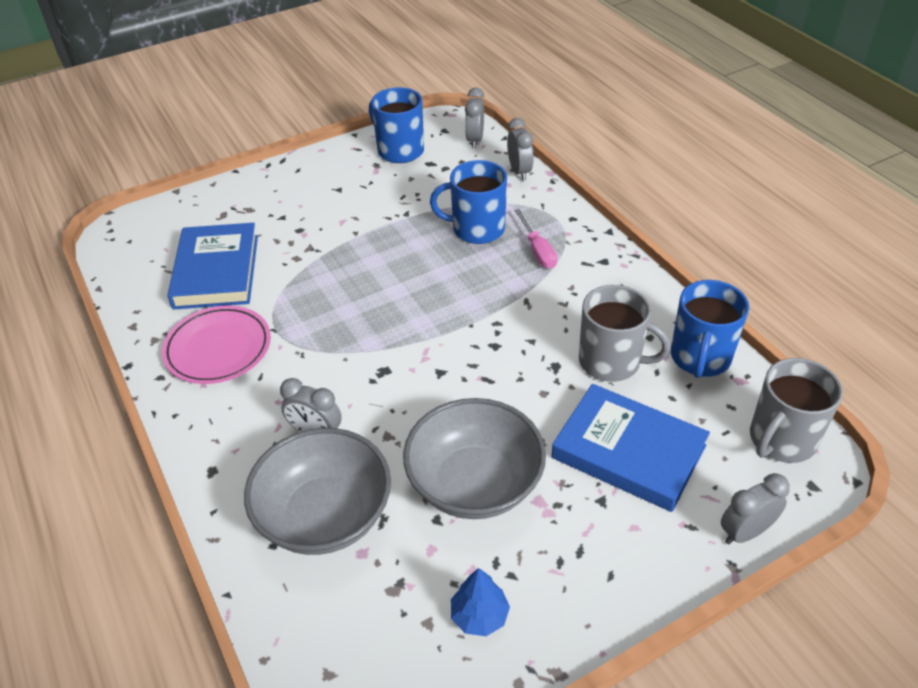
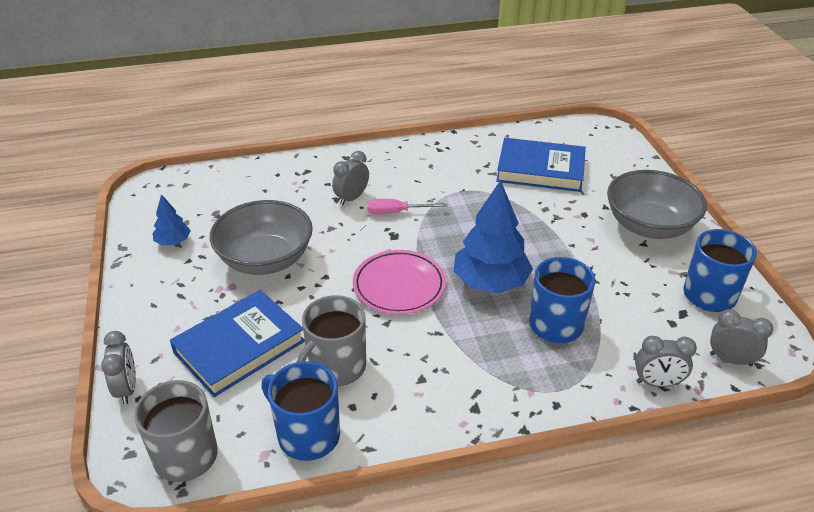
camera: 105 degrees right, 5 degrees down
(218, 348) = (453, 165): pink plate -> pink plate (399, 285)
(325, 515) = (284, 194): grey bowl -> grey bowl (649, 226)
(436, 278) = (490, 282): none -> blue tree
(537, 250) = (508, 360): pink screwdriver -> pink screwdriver (396, 212)

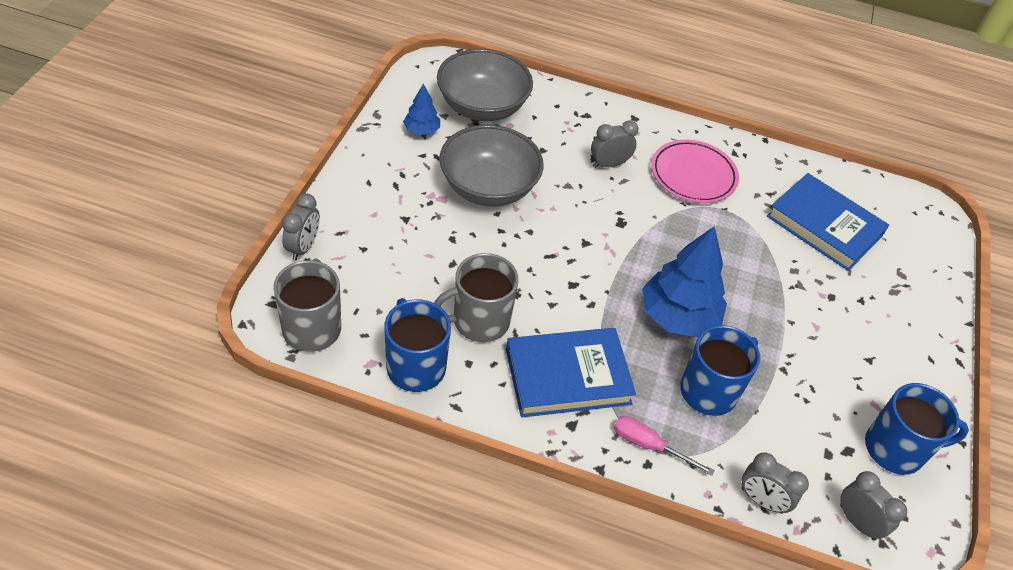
camera: 25 degrees right, 10 degrees up
(239, 346) = (412, 258): blue book -> blue book (567, 376)
(396, 212) = (641, 200): pink screwdriver -> pink screwdriver (649, 445)
(399, 285) = (589, 275): pink plate -> pink plate (693, 175)
(649, 226) = (892, 344): grey bowl -> grey bowl (482, 107)

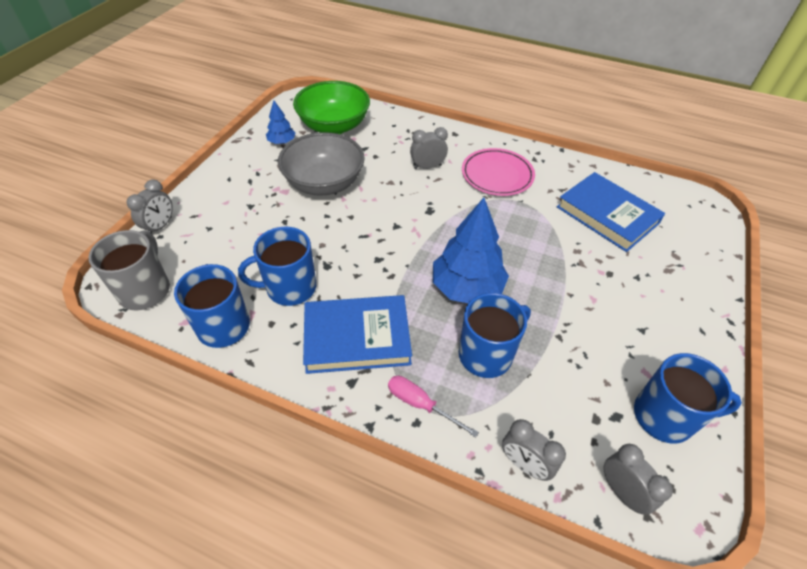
camera: 10 degrees right, 0 degrees up
(479, 321) = (289, 288): grey mug -> blue mug
(482, 107) = (334, 126): grey bowl -> green bowl

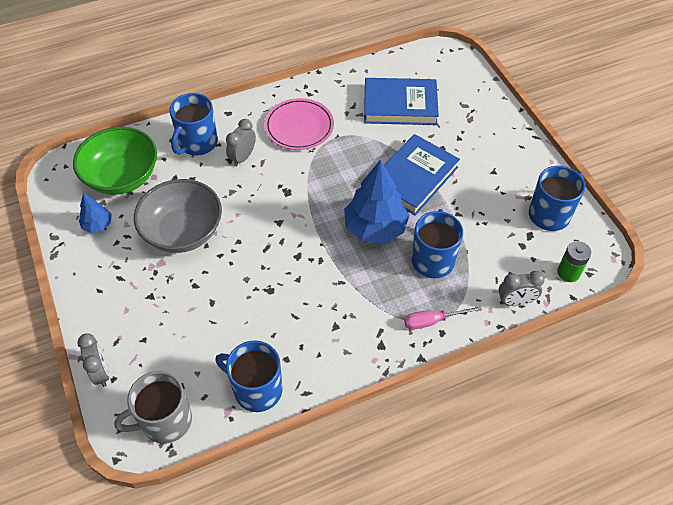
camera: 45 degrees left, 5 degrees up
(145, 290) = (165, 421): grey mug -> grey mug turned 75 degrees counterclockwise
(289, 288) = (266, 326): blue mug -> blue mug (197, 143)
(357, 337) = (350, 317): blue book -> blue book (413, 178)
(621, 492) = (568, 272): grey clock -> green battery

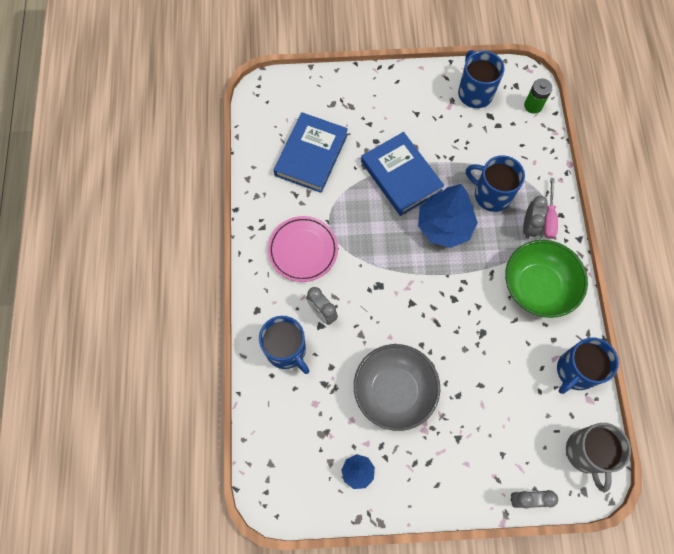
camera: 70 degrees left, 15 degrees up
(122, 177) = (304, 435): green bowl -> green bowl (537, 287)
(515, 302) = (548, 153): grey clock -> grey clock (528, 226)

